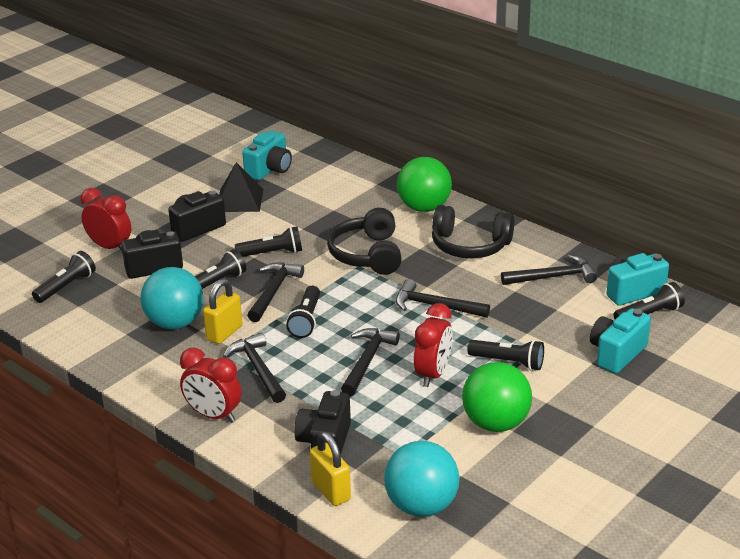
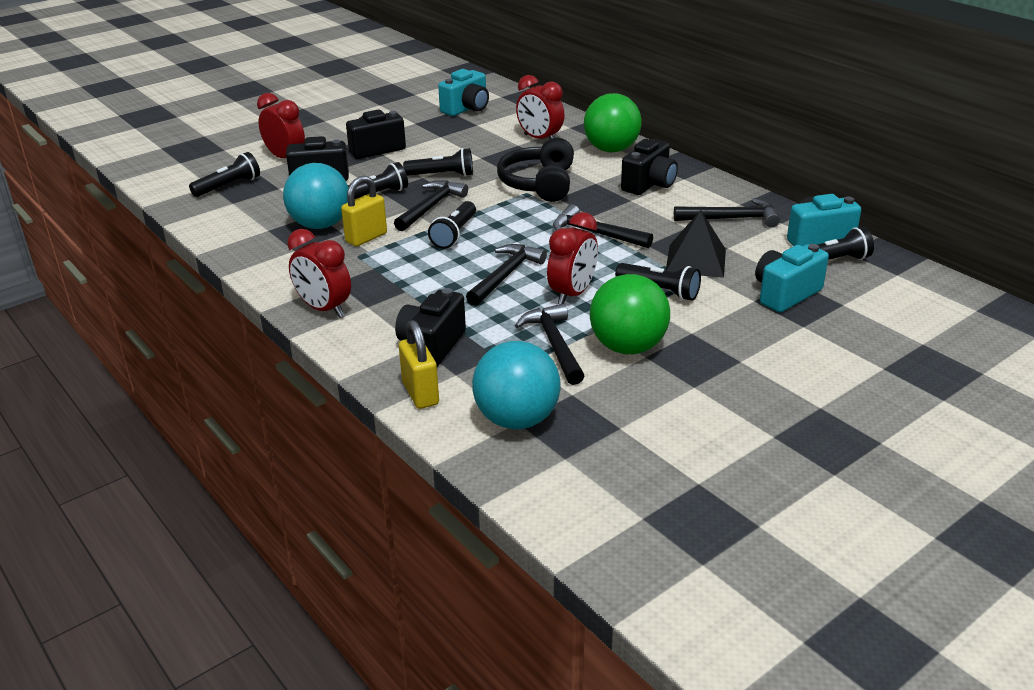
camera: 10 degrees right, 0 degrees up
(239, 200) = (427, 130): black pyramid -> black pyramid (695, 260)
(258, 369) = (387, 272): black hammer -> black hammer (554, 344)
(352, 201) = (540, 139): none -> red clock
(470, 245) = (649, 184): black headphones -> black camera

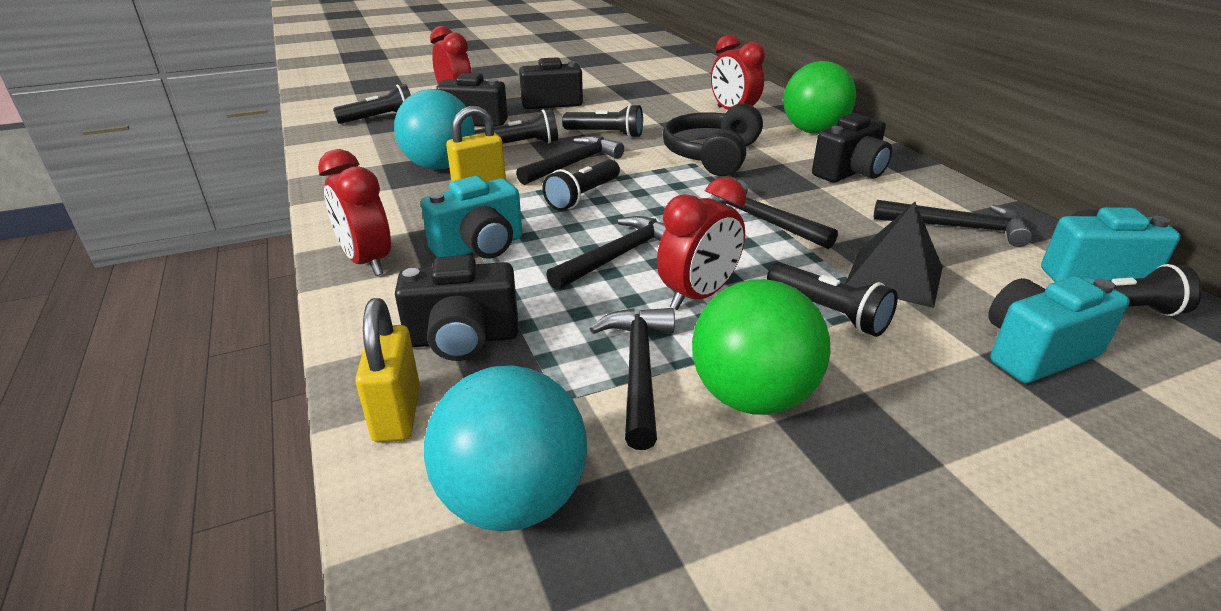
camera: 15 degrees right, 0 degrees up
(431, 346) = (463, 339): black camera -> black camera turned 135 degrees counterclockwise
(467, 109) = (667, 79): turquoise camera -> turquoise camera (479, 247)

